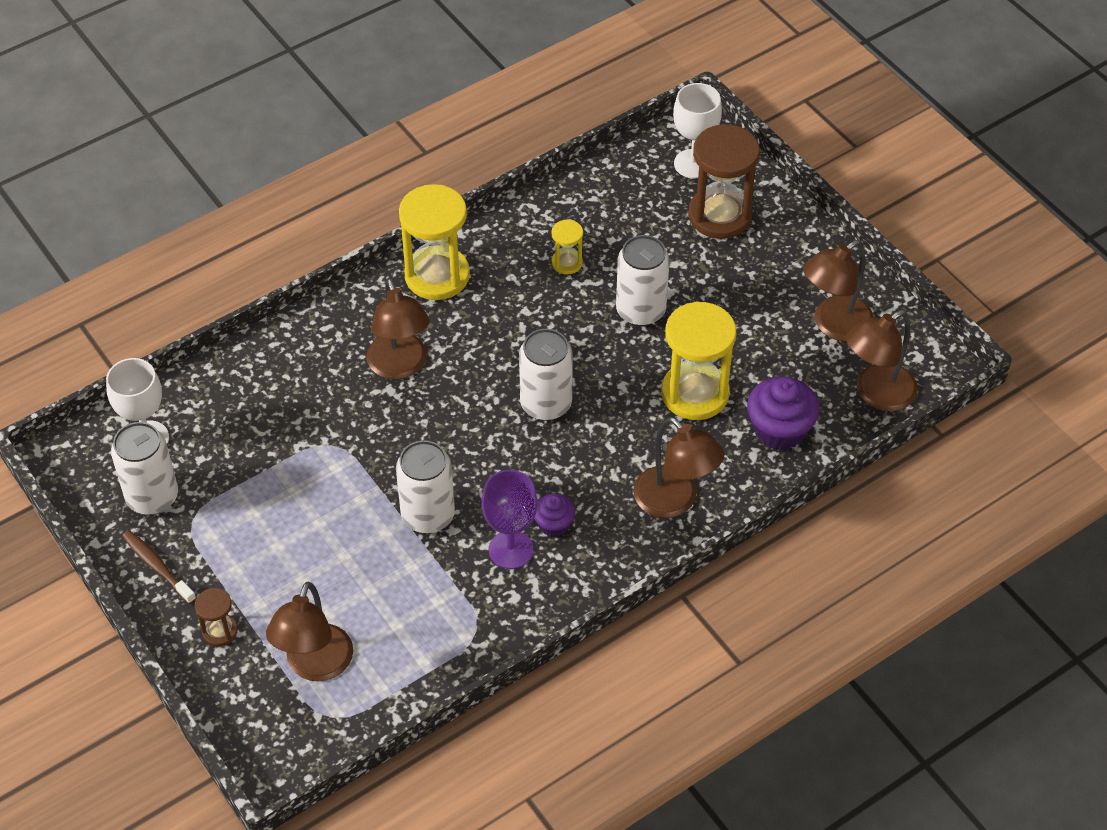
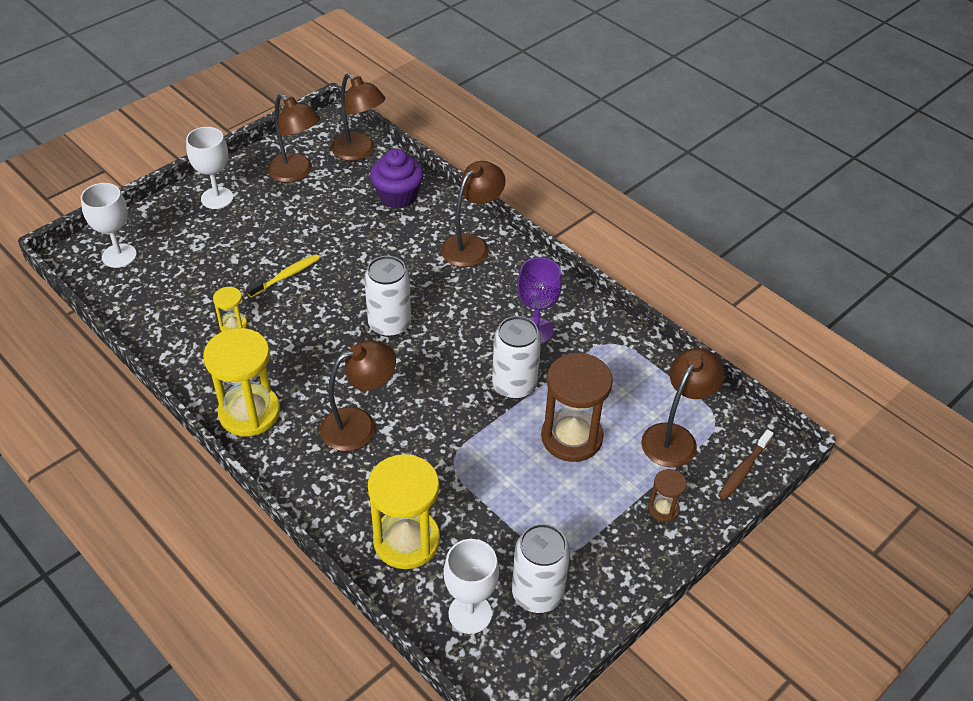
camera: 100 degrees left, 5 degrees down
(157, 566) = (612, 571): brown toothbrush -> brown toothbrush (743, 469)
(315, 666) = (675, 437): brown lamp -> brown lamp turned 60 degrees counterclockwise
(554, 524) = (506, 308): purple cupcake -> none
(640, 310) = (286, 276): white can -> yellow toothbrush
(695, 393) = (369, 240): yellow hourglass -> yellow hourglass (406, 540)
(720, 215) = (181, 237): brown hourglass -> brown hourglass (571, 437)
(788, 247) = (217, 198): none -> white goblet

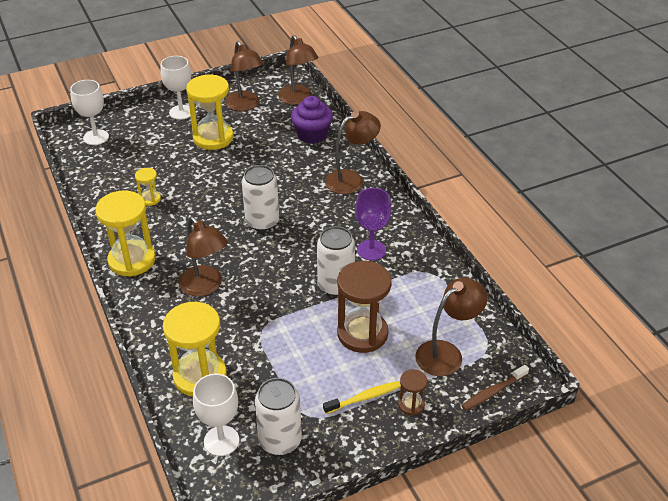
camera: 20 degrees right, 5 degrees down
(275, 225) = (213, 138): none -> yellow hourglass
(286, 276) = (203, 173): yellow toothbrush -> yellow toothbrush (364, 398)
(359, 425) = (205, 287): brown lamp -> brown lamp turned 60 degrees clockwise

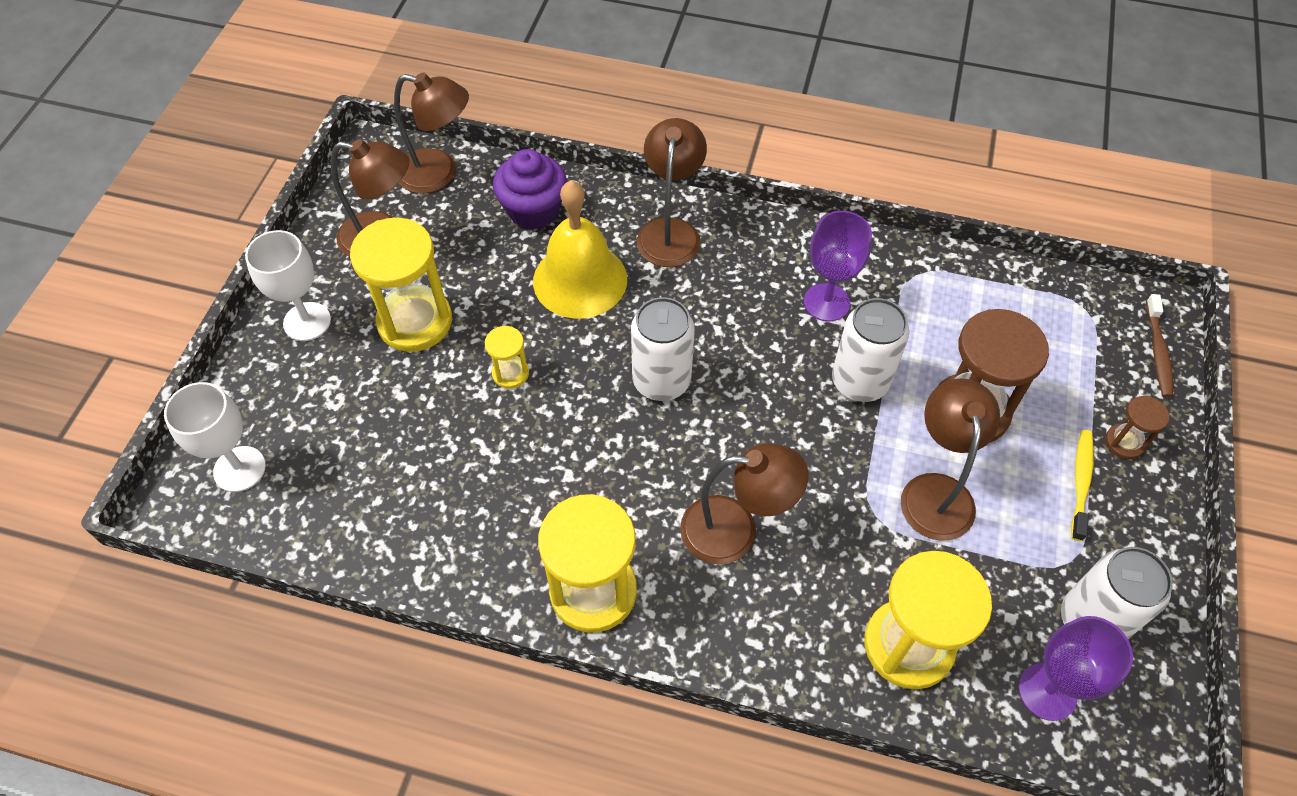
camera: 50 degrees left, 15 degrees up
(150, 199) = (474, 485): yellow hourglass -> yellow hourglass (510, 373)
(221, 441) = (1047, 691): white goblet -> purple goblet
(289, 168) = (580, 280): none -> yellow bell
(446, 353) = (1066, 352): brown lamp -> brown lamp (936, 491)

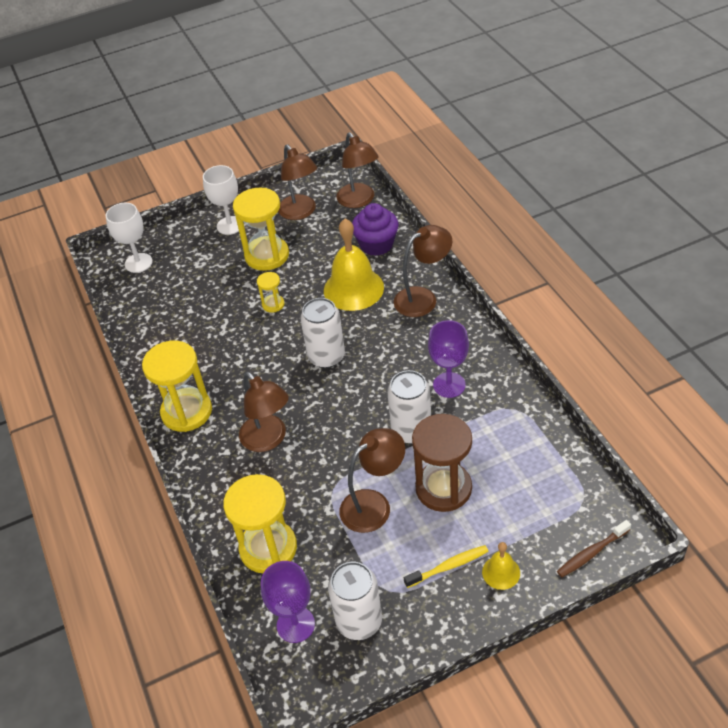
camera: 55 degrees right, 10 degrees down
(1124, 442) = (501, 572): brown hourglass -> yellow bell

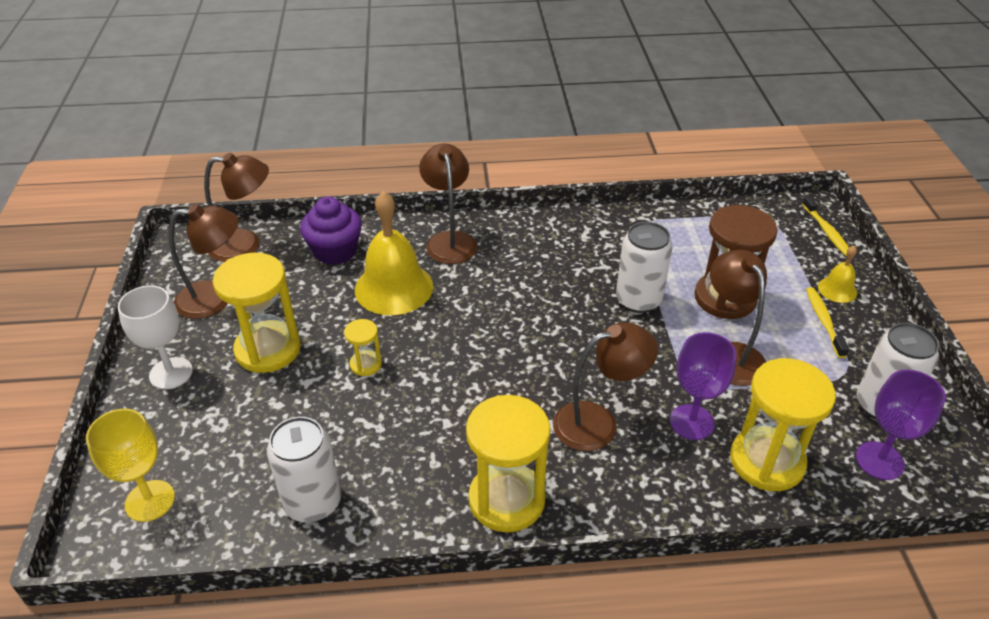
camera: 75 degrees left, 5 degrees down
(138, 263) = (150, 501): white goblet -> yellow goblet
(326, 357) = (490, 338): white can -> white can (313, 502)
(449, 385) = (588, 257): purple goblet -> purple goblet (691, 422)
(591, 553) = (826, 231): brown toothbrush -> yellow toothbrush

